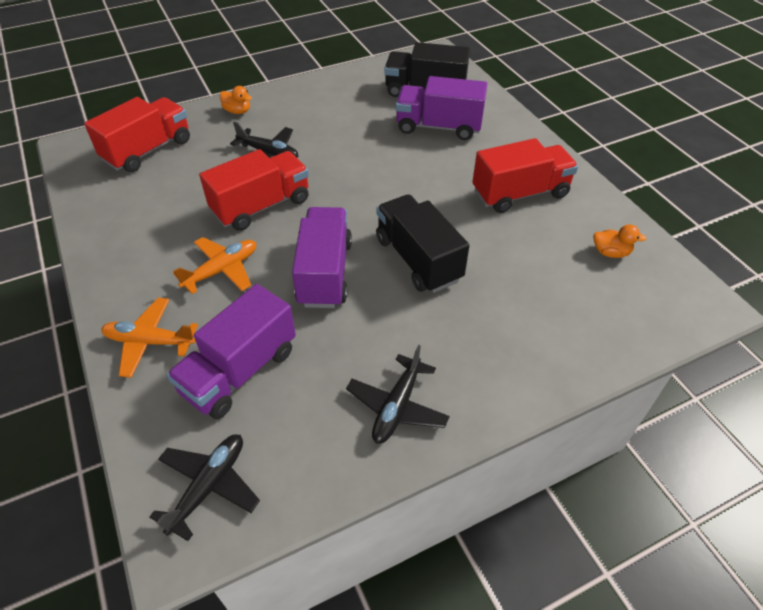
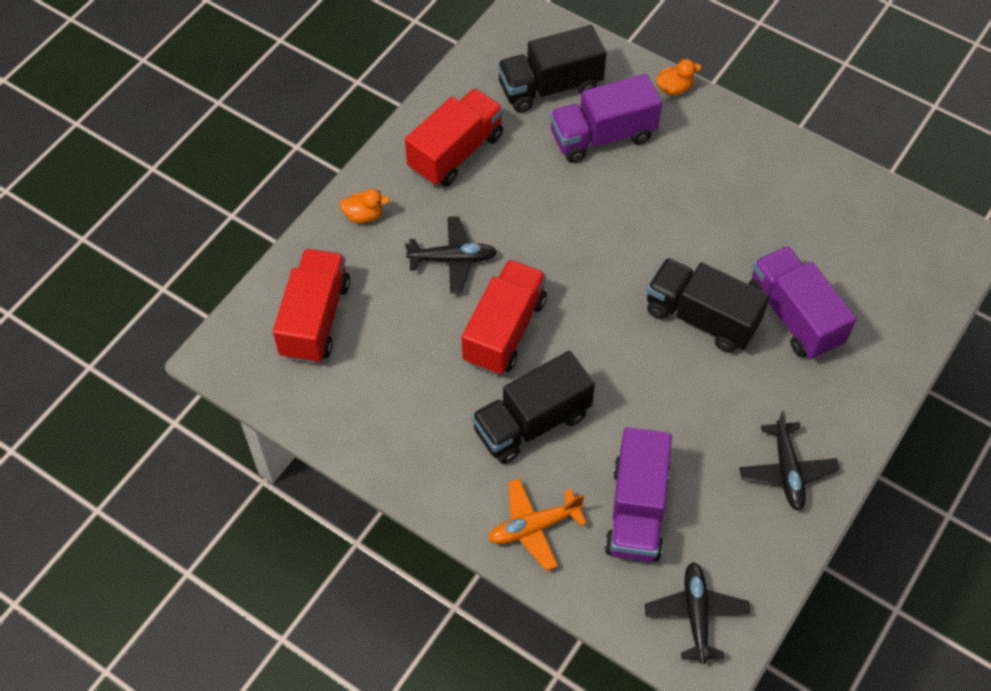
camera: 30 degrees left, 10 degrees up
(222, 270) = (531, 422): orange plane -> black truck
(325, 273) = (629, 376): purple truck -> purple truck (794, 316)
(520, 194) = (741, 191): red truck -> red truck (456, 152)
(610, 252) = (861, 225): orange duck -> orange duck (674, 88)

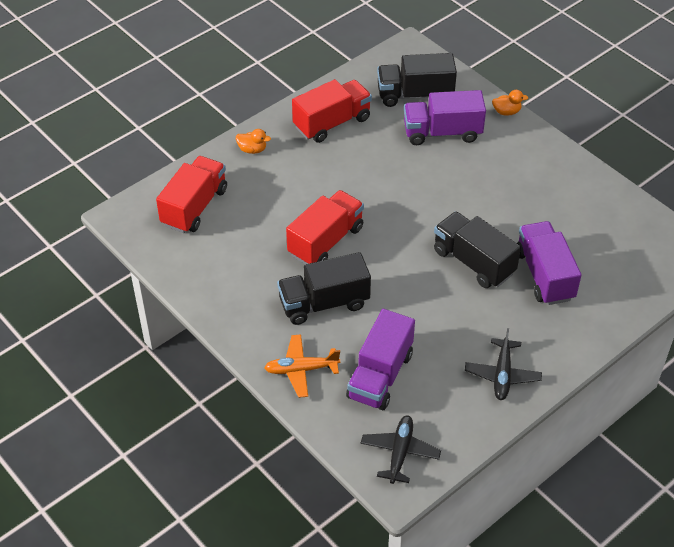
camera: 15 degrees right, 10 degrees down
(453, 259) = (305, 189): black plane -> none

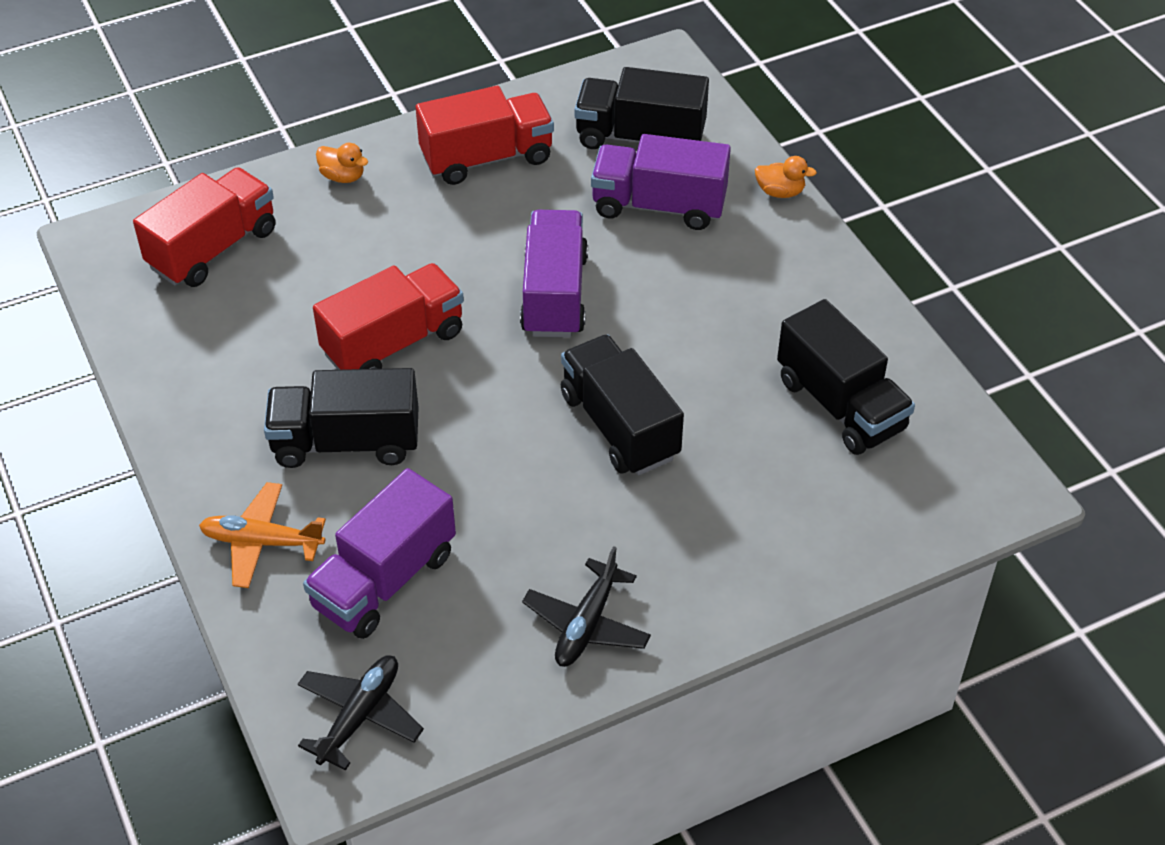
camera: 15 degrees right, 0 degrees up
(544, 275) = (730, 472): purple truck -> purple truck (554, 295)
(588, 225) = (840, 405): none -> black truck

